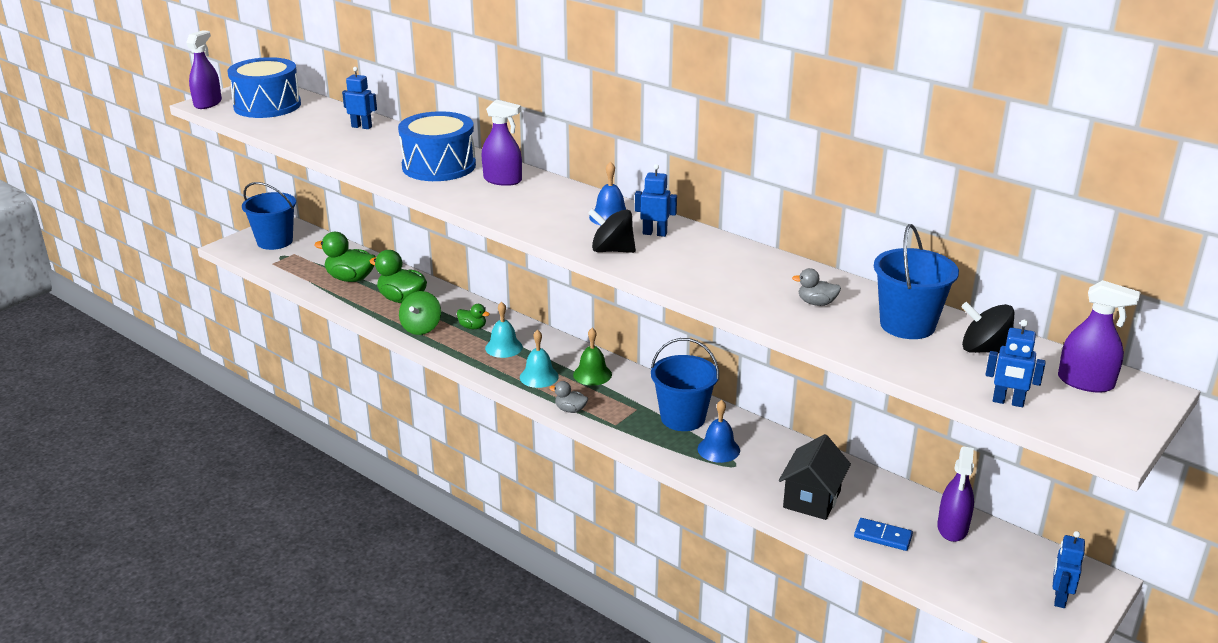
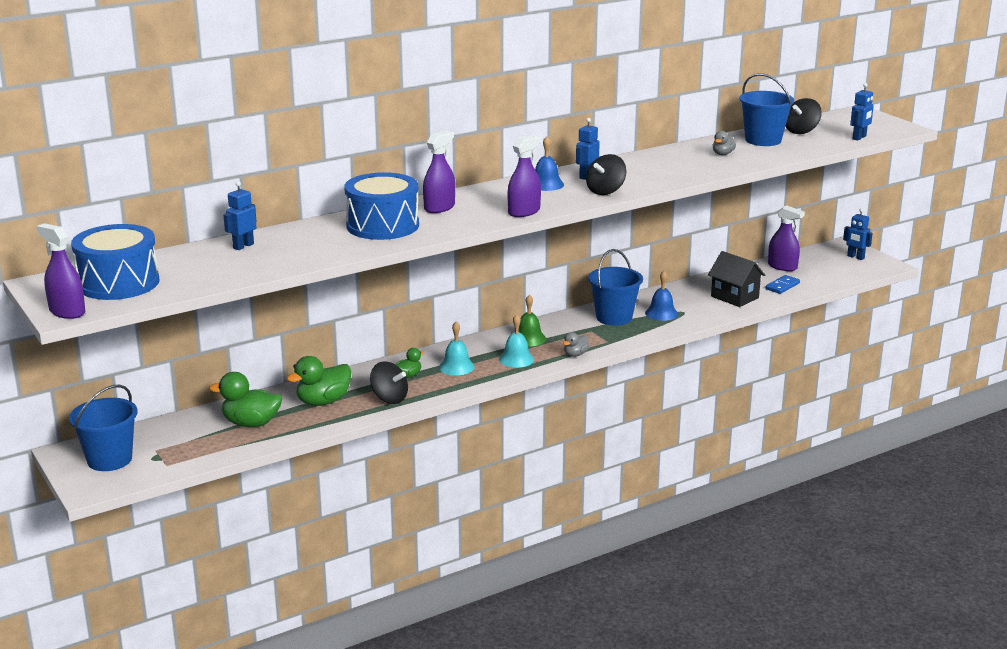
camera: 70 degrees left, 5 degrees down
(350, 278) = (251, 423): green duck -> green duck turned 60 degrees clockwise
(421, 328) = (389, 398): green spinning top -> black spinning top
(1085, 382) = (845, 120): purple spray bottle -> purple spray bottle (524, 212)

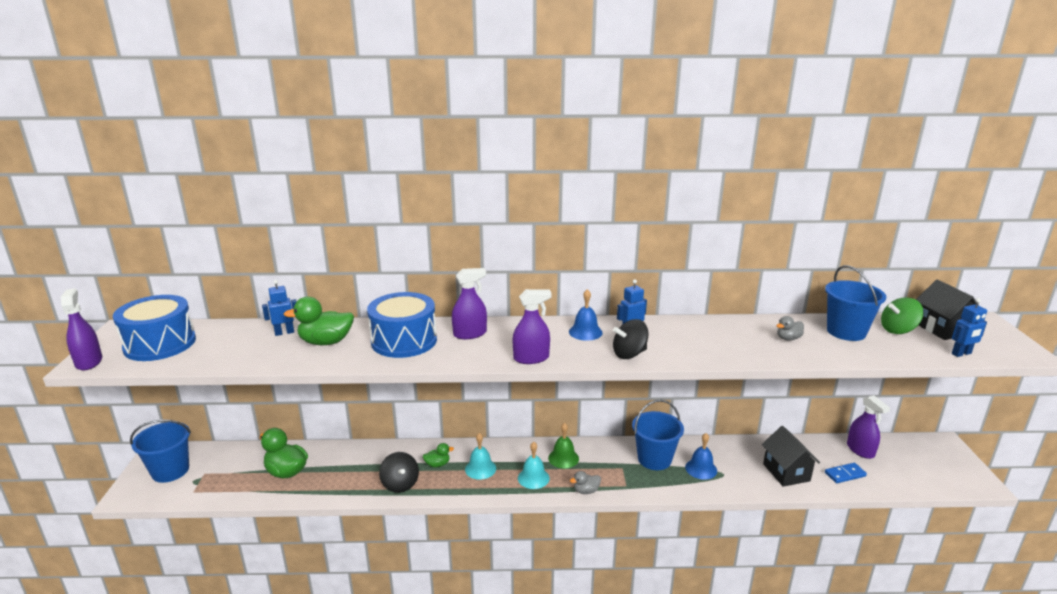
camera: 30 degrees right, 0 degrees up
(323, 401) = (353, 469): green duck -> green duck (326, 342)
(801, 131) = (898, 330): black spinning top -> green spinning top
(833, 124) = (941, 329): none -> black house
(855, 257) = (949, 462): blue robot -> none

